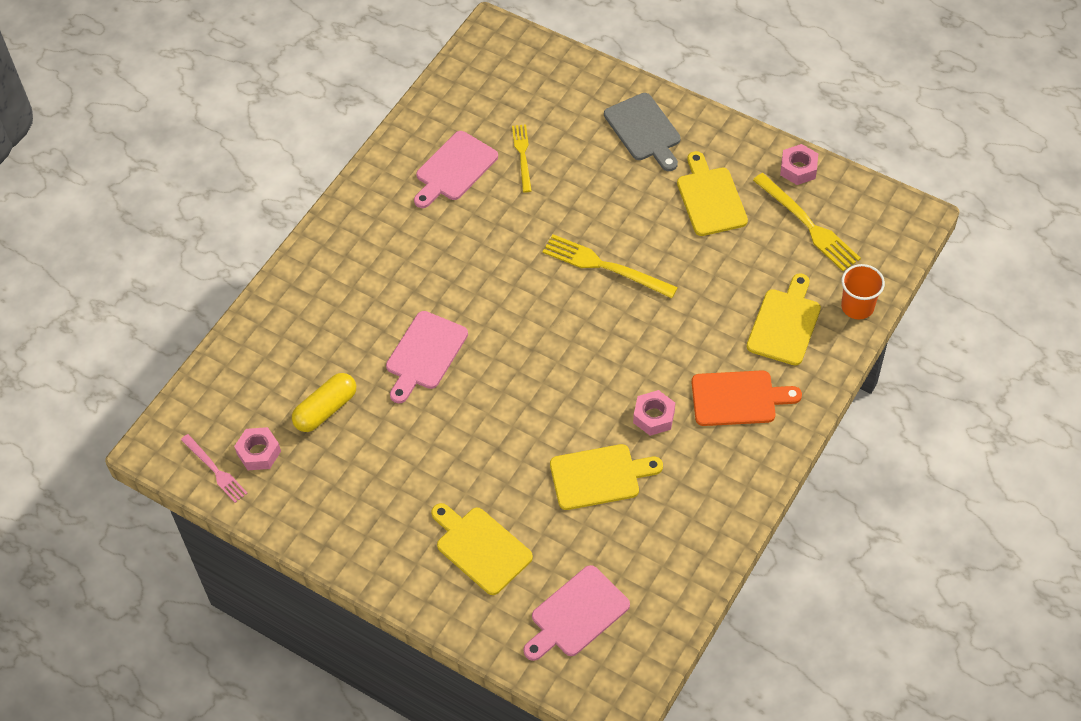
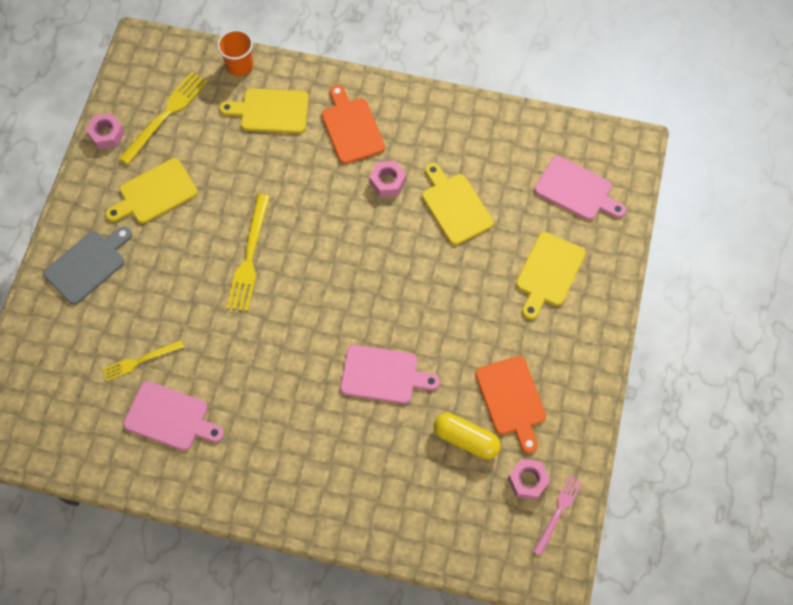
camera: 110 degrees left, 10 degrees up
(349, 464) = (511, 399): none -> orange cutting board

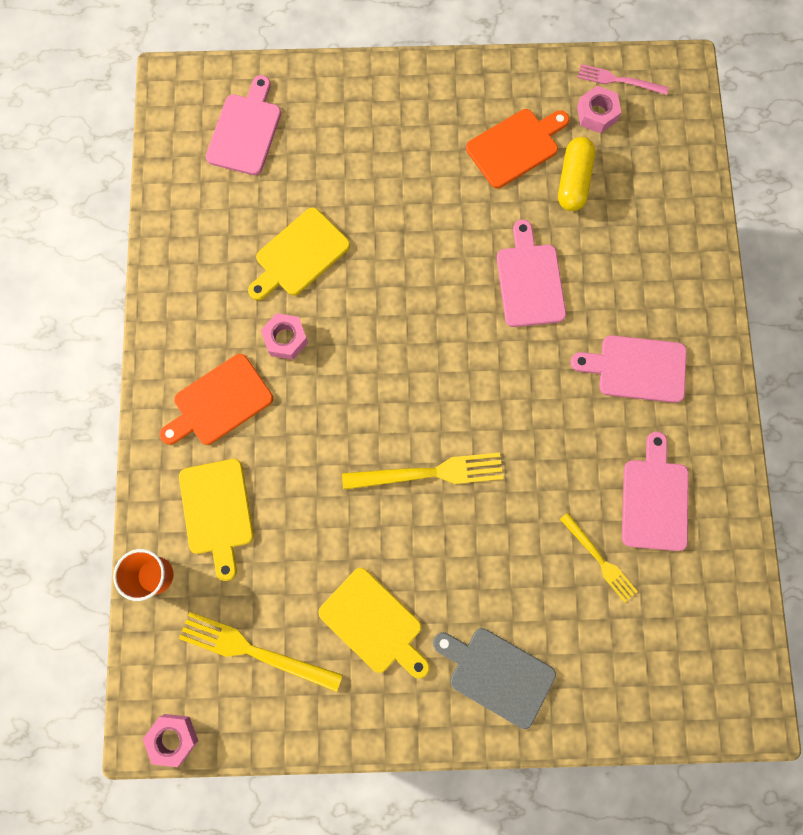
camera: 105 degrees left, 10 degrees up
(107, 134) = (303, 723): pink nut -> pink nut (173, 738)
(281, 438) = (636, 368): none -> pink cutting board
(548, 273) = (357, 139): yellow cutting board -> none

